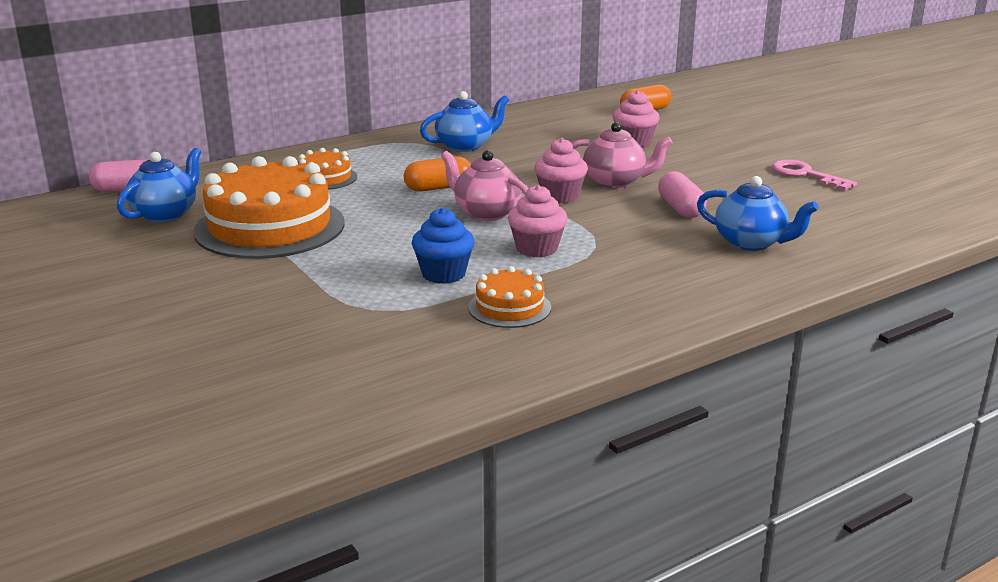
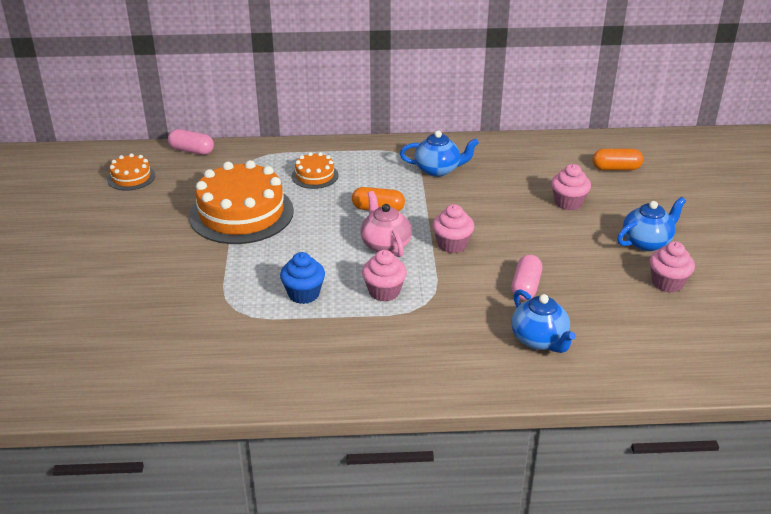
camera: 30 degrees right, 10 degrees up
(165, 214) = (194, 181): blue teapot -> blue teapot (647, 242)
(509, 307) = (314, 339): orange cake -> orange cake (131, 177)
(615, 181) = (507, 242): pink teapot -> none
(805, 175) = (667, 283): pink key -> pink cupcake

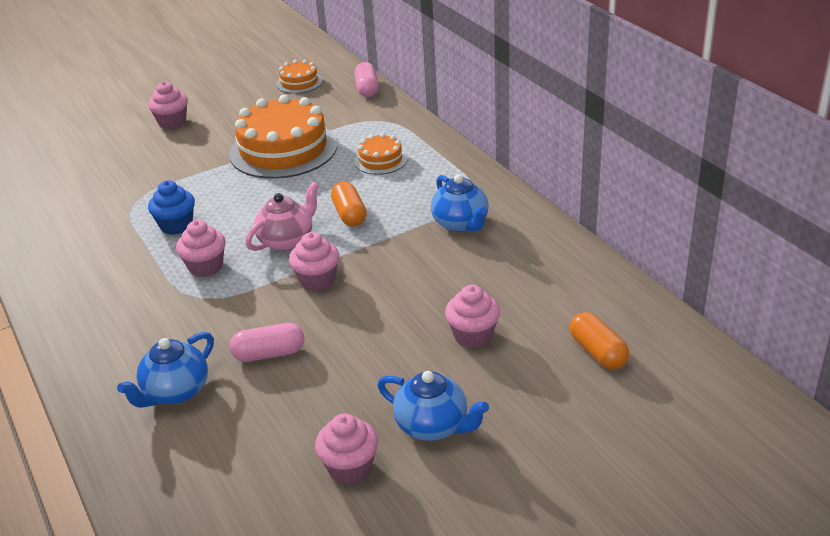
camera: 65 degrees right, 0 degrees up
(108, 259) = (172, 122): none -> pink cupcake

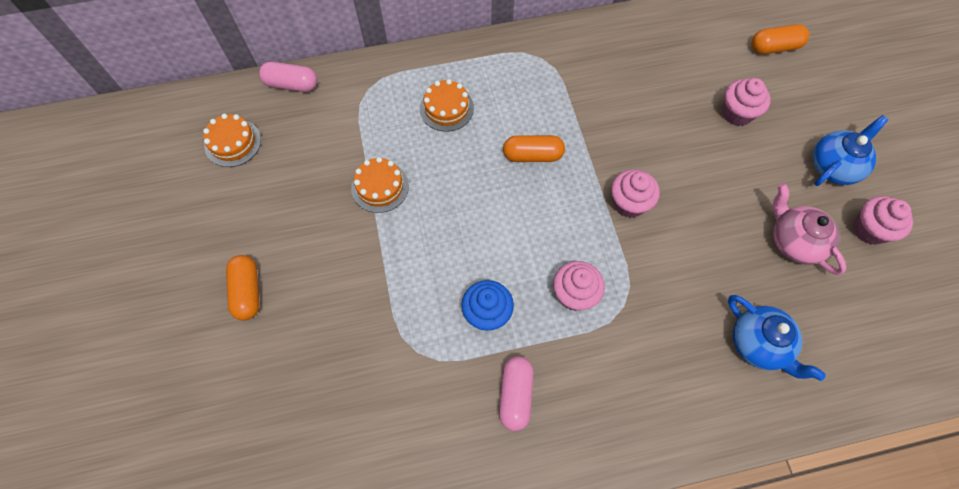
camera: 75 degrees left, 30 degrees up
(172, 122) = (247, 291): pink cupcake -> orange capsule
(269, 354) = (724, 261): pink capsule -> pink capsule (515, 395)
(283, 149) = (380, 187): orange cake -> orange cake, size x0.48
(287, 240) = (556, 215): pink teapot -> pink teapot (793, 242)
(461, 224) = (582, 78): blue teapot -> none

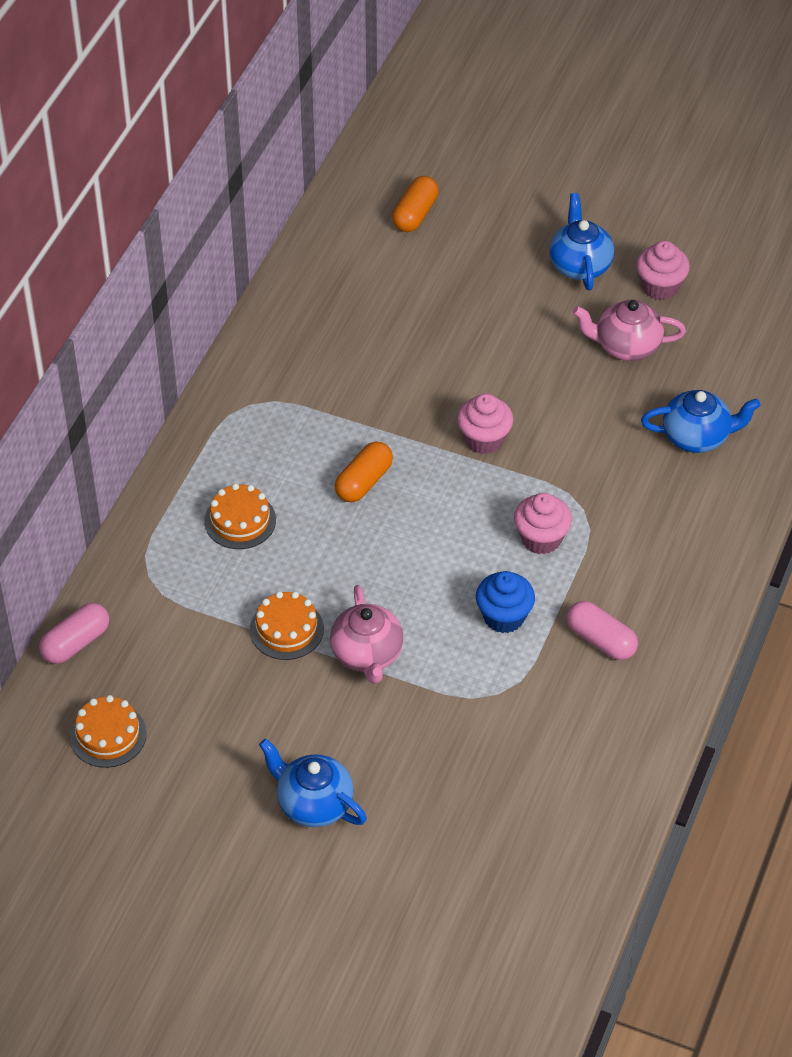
camera: 55 degrees left, 15 degrees down
(247, 291) = (313, 804): orange capsule -> blue teapot
(392, 247) = (367, 655): none -> pink teapot
(737, 113) = (462, 294): pink cupcake -> none

